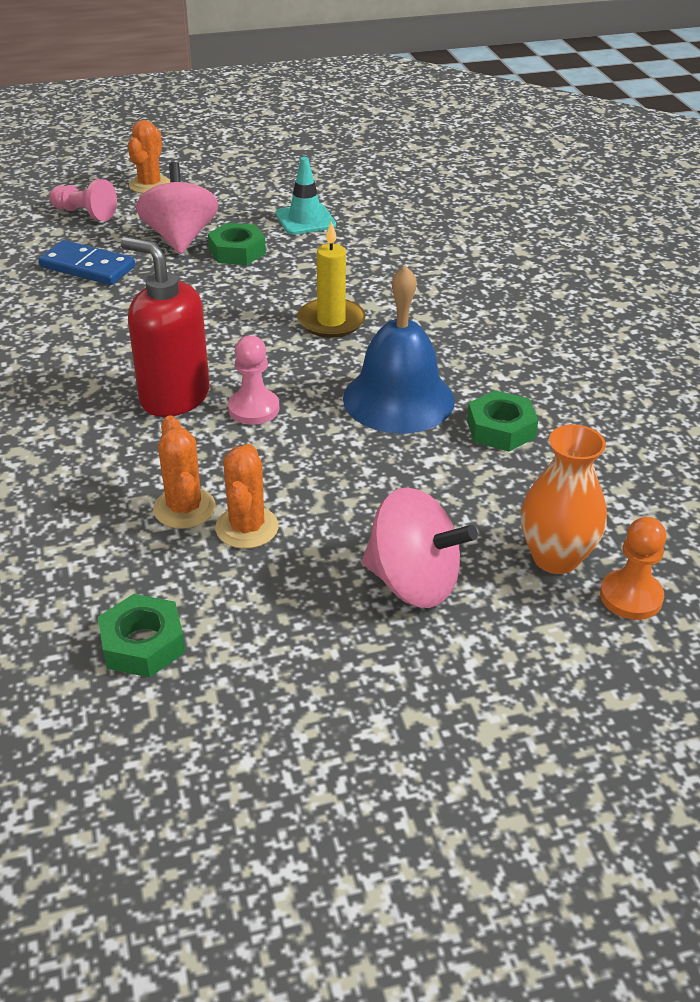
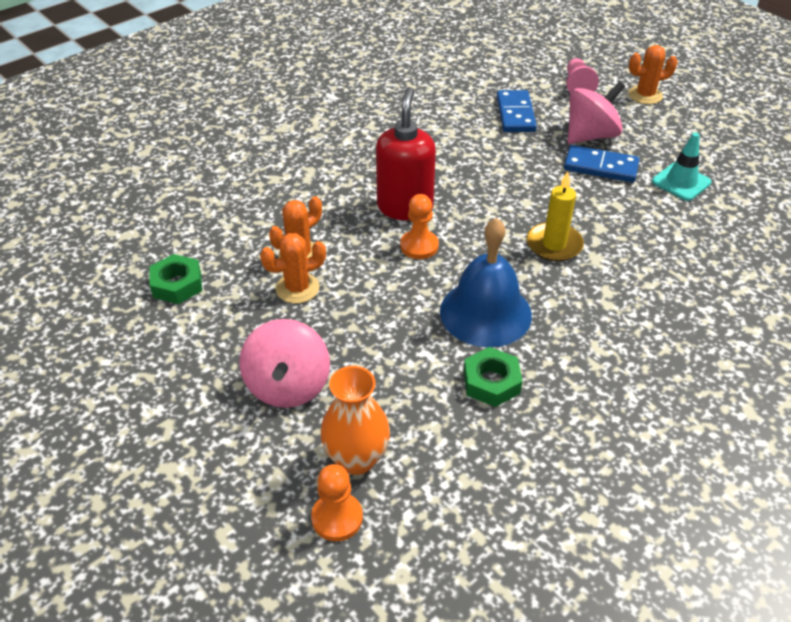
camera: 65 degrees right, 5 degrees up
(237, 251) = (600, 167): green nut -> blue domino
(253, 409) = (419, 246): pink pawn -> orange pawn

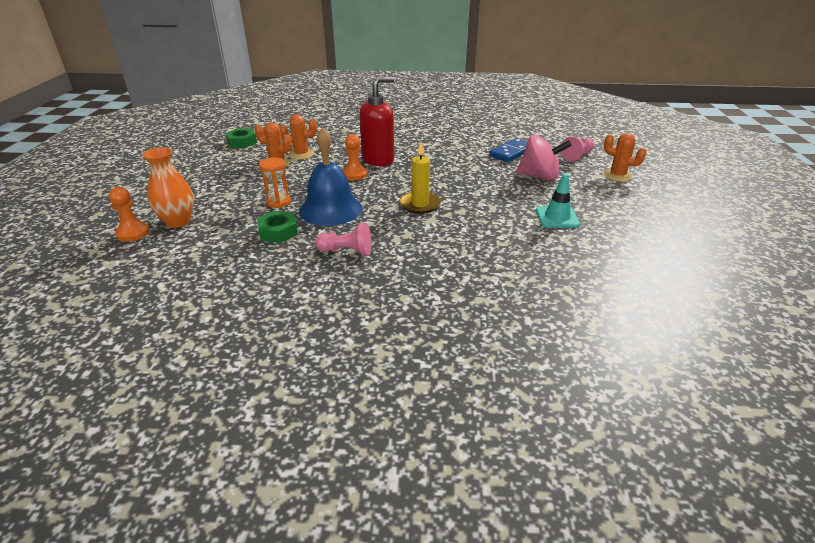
camera: 45 degrees right, 10 degrees down
(288, 386) = (208, 188): pink spinning top -> none
(413, 344) = (278, 202): none -> orange hourglass
(596, 353) = (346, 251): none -> pink pawn
(600, 167) = (517, 190): blue domino -> none

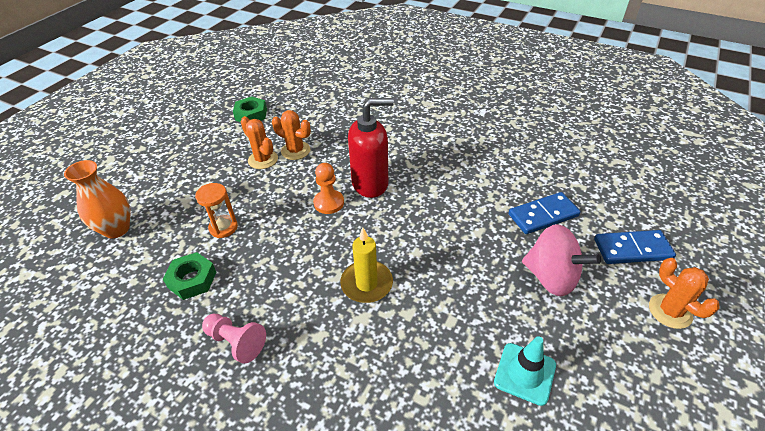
camera: 25 degrees right, 10 degrees up
(133, 233) = (70, 234): orange pawn -> none
(330, 209) = (266, 258): blue bell -> none
(577, 156) = (632, 249): pink pawn -> blue domino

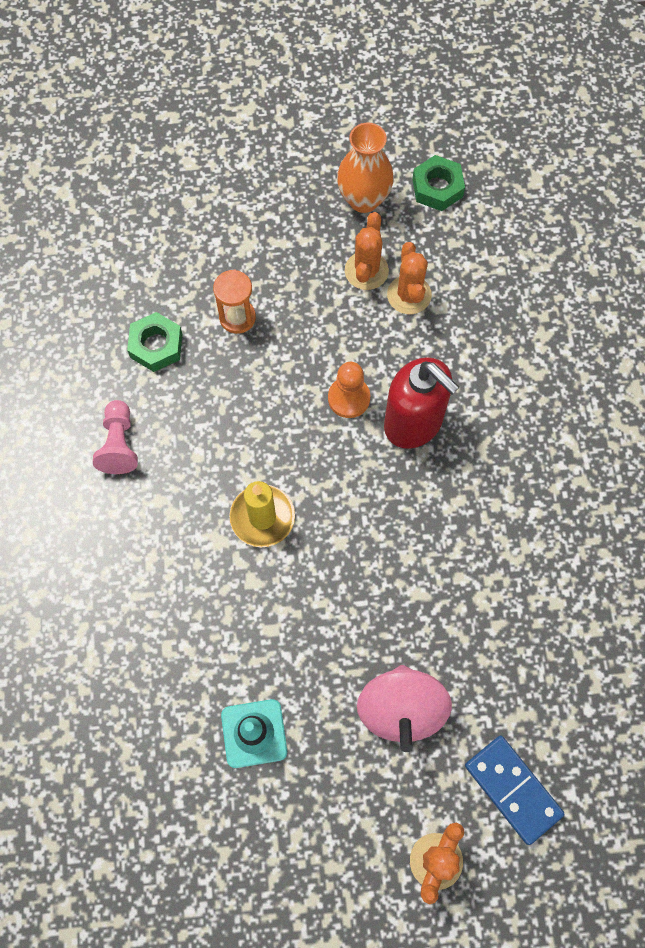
camera: 55 degrees right, 25 degrees up
(116, 229) = (165, 216): orange vase -> orange vase (363, 199)
(543, 215) = (501, 658): blue domino -> none

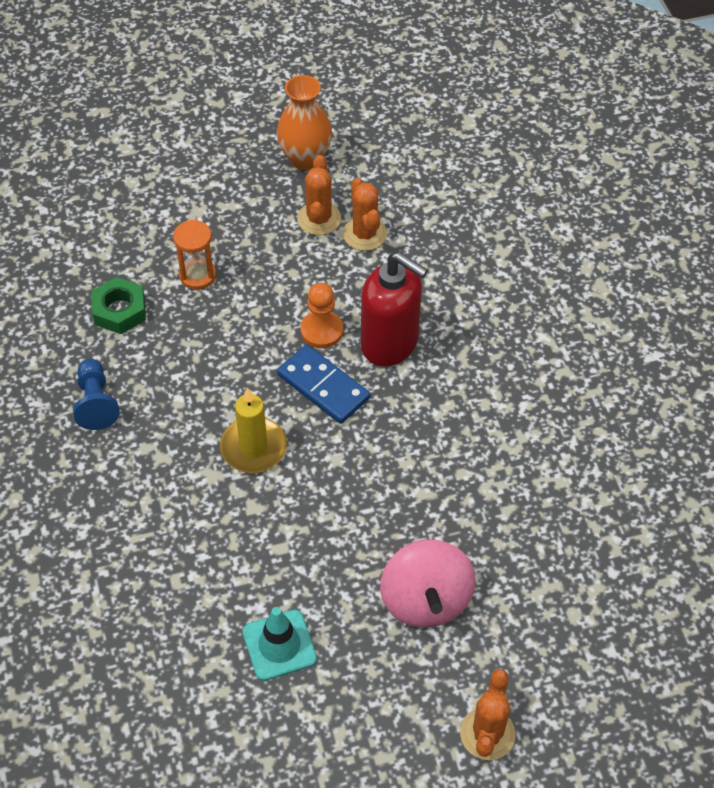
camera: 10 degrees left, 15 degrees down
(119, 444) = (96, 403): pink pawn -> blue pawn
(437, 187) = (375, 140): green nut -> none
(513, 789) = (552, 655): blue domino -> blue domino (323, 386)

